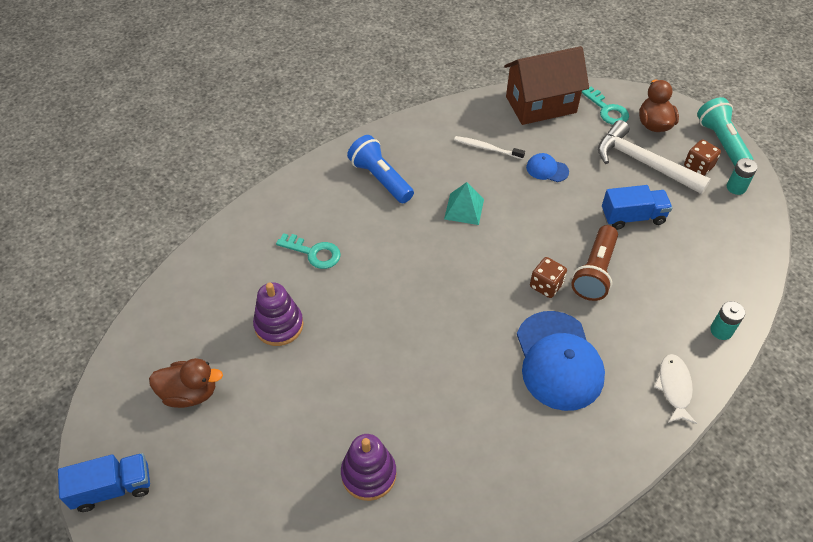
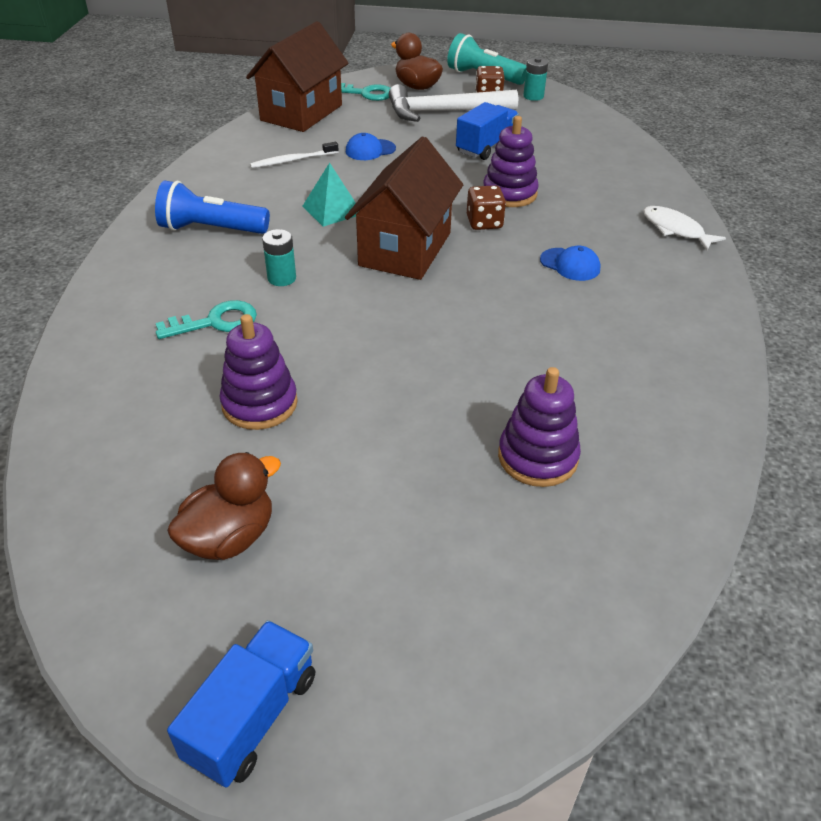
camera: 45 degrees left, 10 degrees down
(471, 272) = (405, 249): none -> brown house
(558, 361) = (570, 264): blue cap -> blue cap, size x0.45
(595, 272) = (509, 193): brown flashlight -> purple stacking toy
(721, 330) = (651, 179): turquoise battery -> turquoise battery (282, 278)

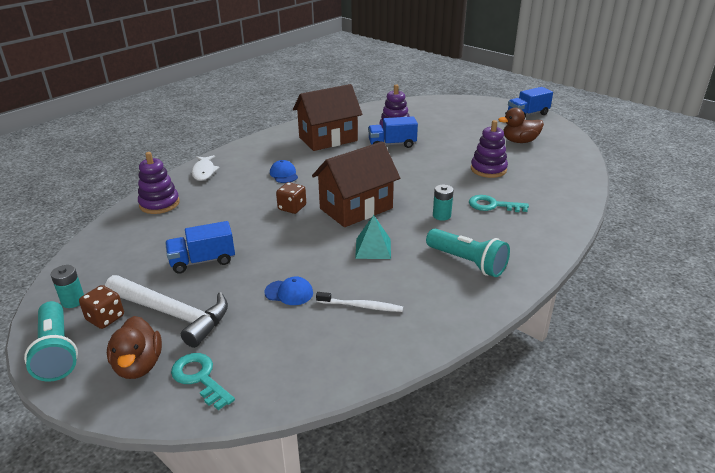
camera: 145 degrees left, 10 degrees down
(211, 229) = (467, 262): blue flashlight -> turquoise flashlight
(301, 113) = (296, 373): brown house -> brown house (328, 139)
(491, 401) = (392, 144): none -> blue truck
(509, 193) = (249, 219): purple stacking toy -> purple stacking toy (159, 204)

